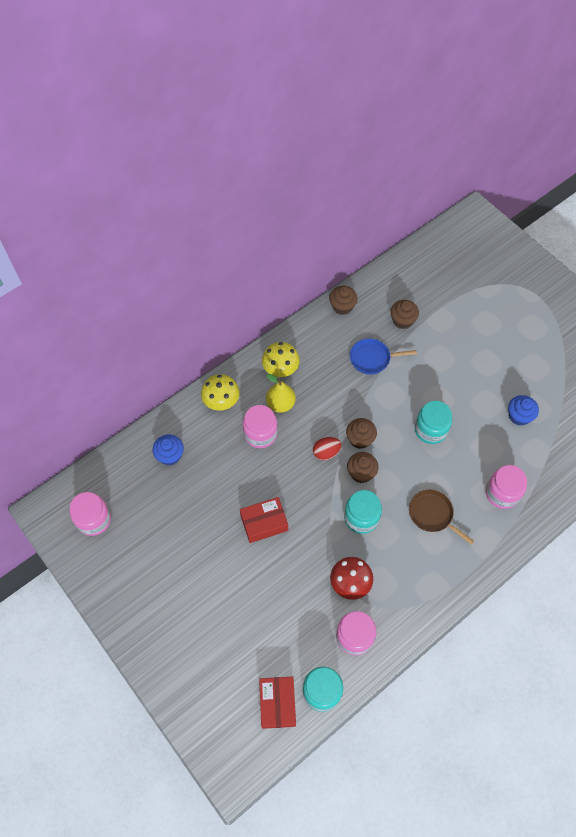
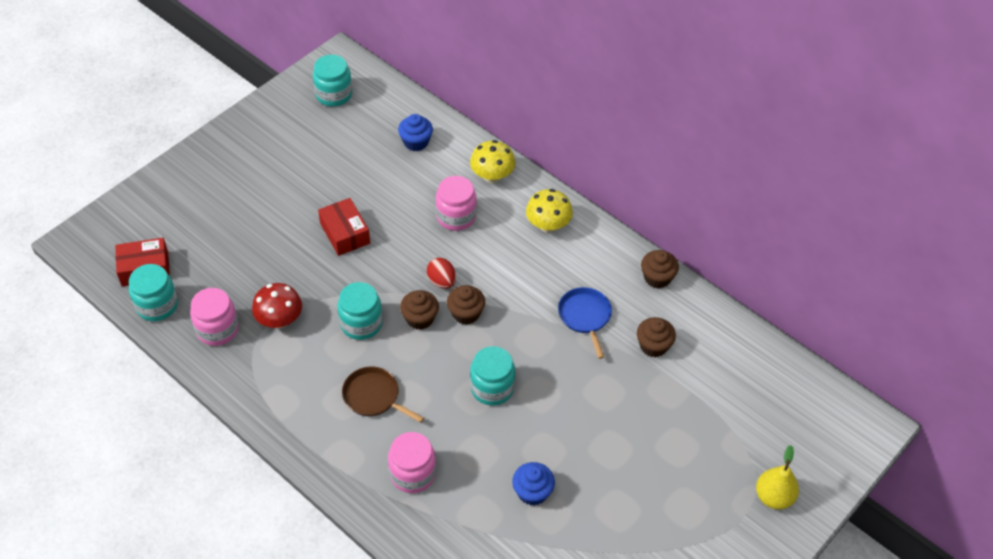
camera: 80 degrees right, 10 degrees down
(94, 520) = (334, 95): pink jar -> turquoise jar
(280, 404) = (499, 231): yellow pear -> yellow pear (773, 497)
(432, 514) = (373, 396): brown pan -> brown pan turned 90 degrees counterclockwise

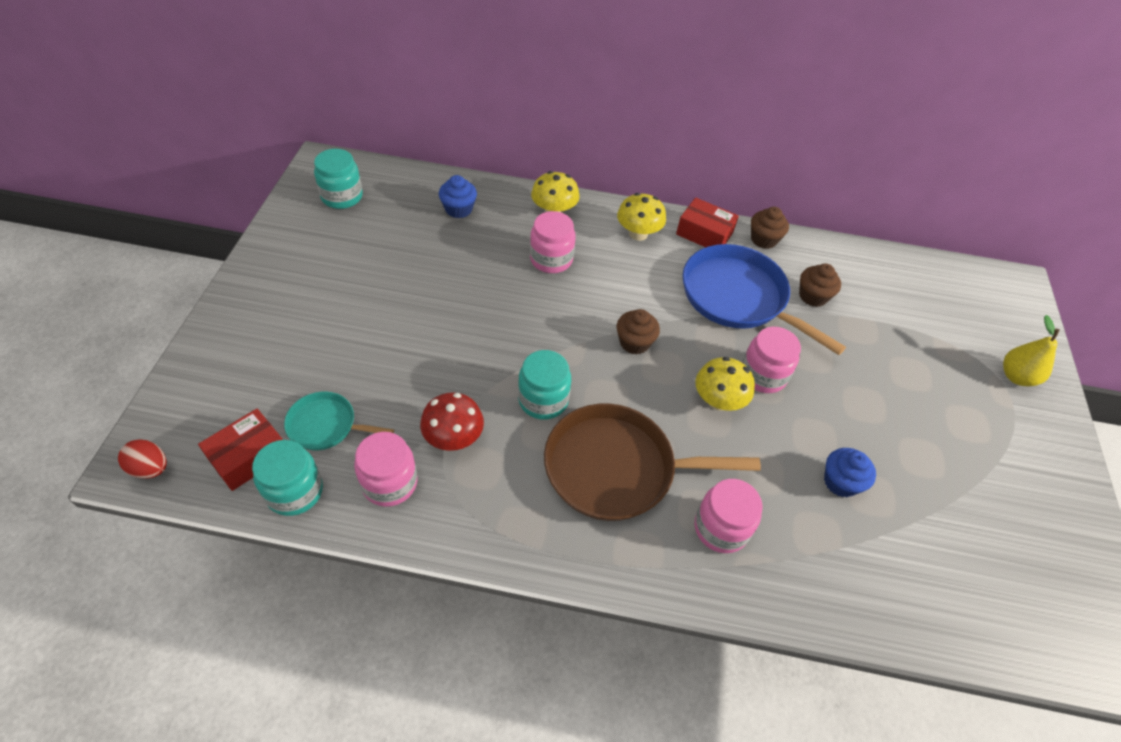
camera: 35 degrees left, 0 degrees up
(204, 271) = (325, 425): none -> turquoise pan
(345, 233) = (455, 319): red box -> red box (704, 233)
(373, 396) = (616, 468): brown pan -> brown pan, size x1.90
(420, 318) = (596, 367): brown cupcake -> none
(442, 281) = (587, 323): red egg -> red egg (150, 468)
(492, 388) = (718, 401): turquoise jar -> yellow mushroom
(546, 387) = (763, 375): none -> pink jar
(585, 316) = (738, 297): blue pan -> blue pan, size x1.90

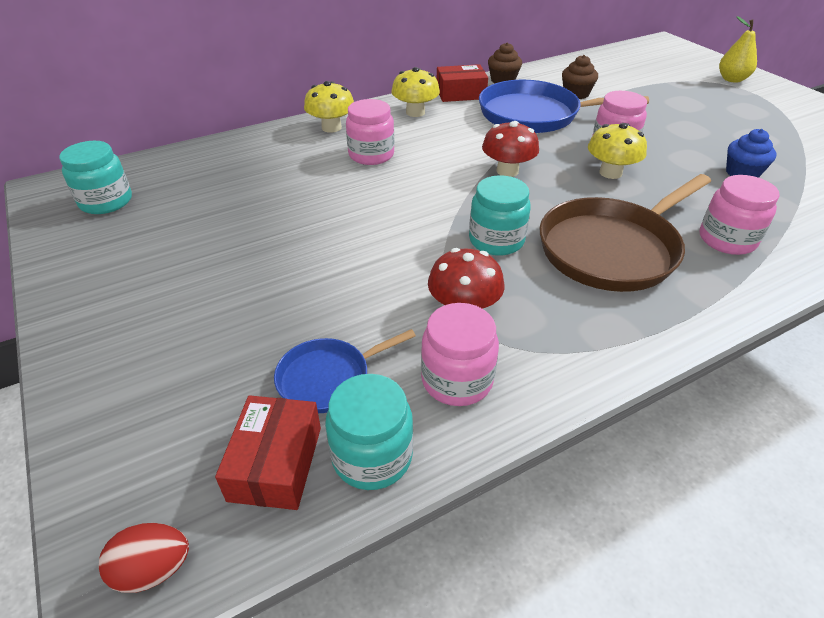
camera: 35 degrees left, 10 degrees down
(325, 425) = (328, 378): turquoise pan -> blue pan
(458, 209) = (243, 160): blue cupcake -> none
(634, 342) = (507, 171): brown cupcake -> red mushroom

